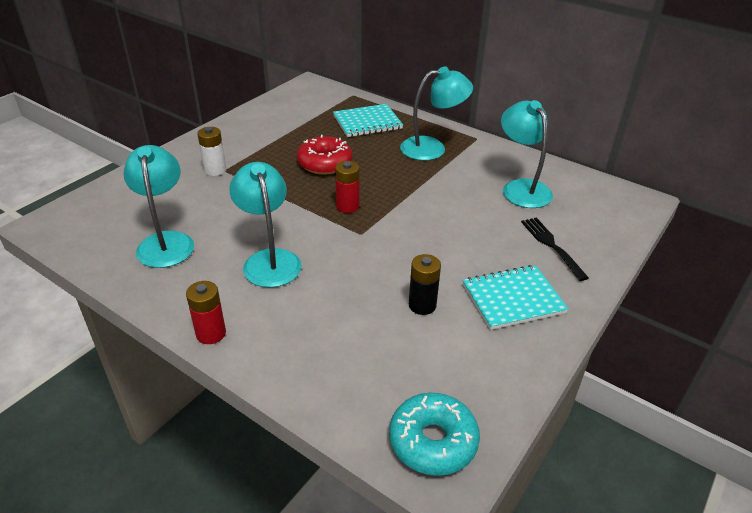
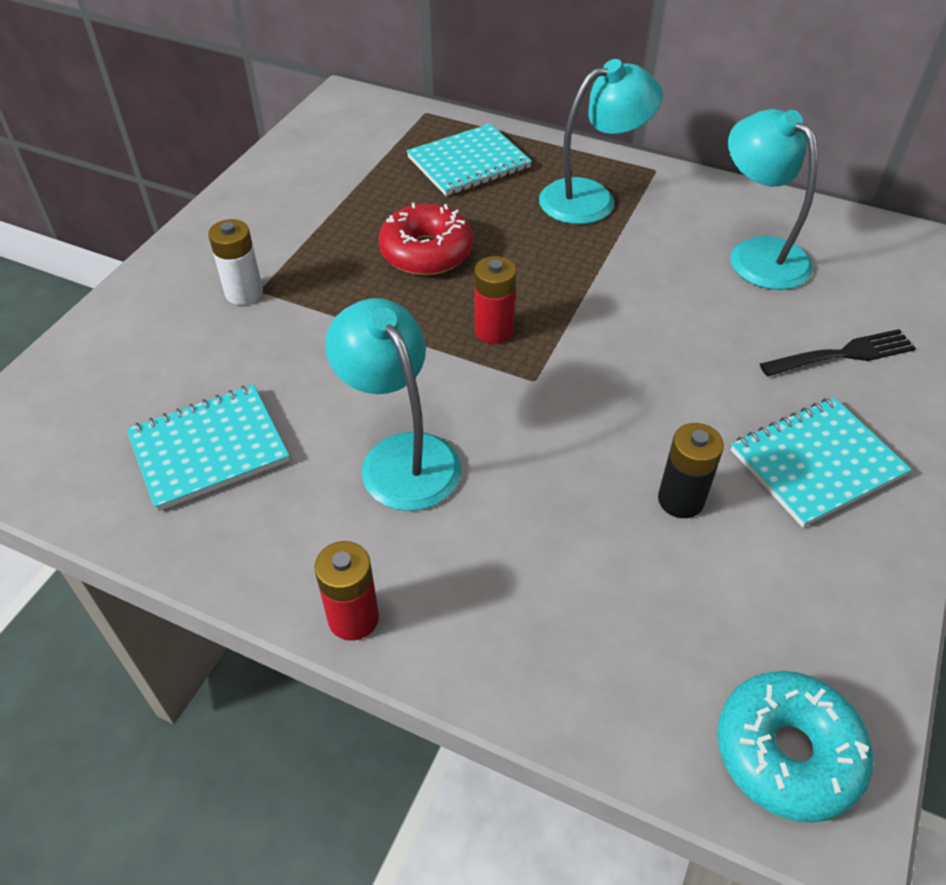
camera: 10 degrees left, 10 degrees up
(166, 242) = (209, 449): turquoise lamp -> turquoise notebook
(552, 246) = (842, 355): black fork -> black fork turned 105 degrees clockwise

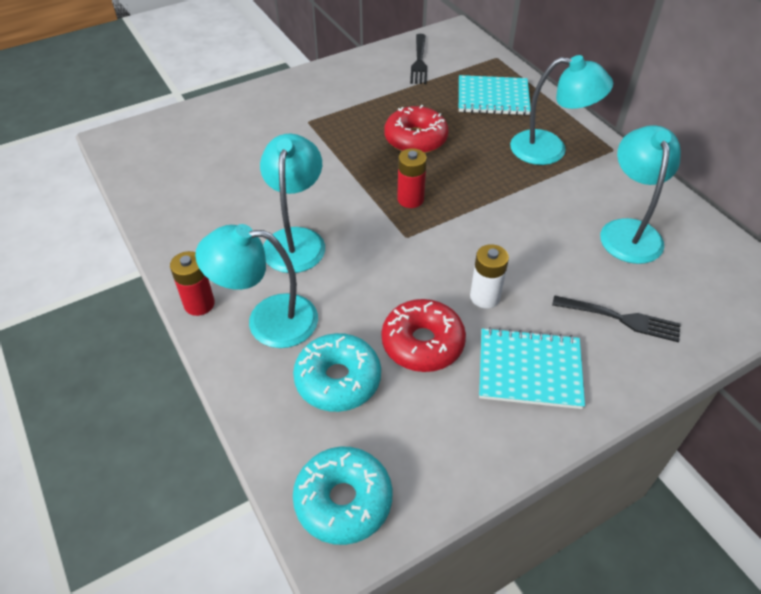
camera: 35 degrees right, 0 degrees up
(209, 449) = (210, 189): turquoise notebook -> none
(244, 293) = (298, 119): white battery -> white battery (485, 297)
(334, 152) = (419, 61): none -> black fork
(470, 584) = (268, 320): none -> turquoise lamp
(632, 606) = (338, 380): none -> turquoise donut
(680, 500) = (422, 343): black battery -> red donut

